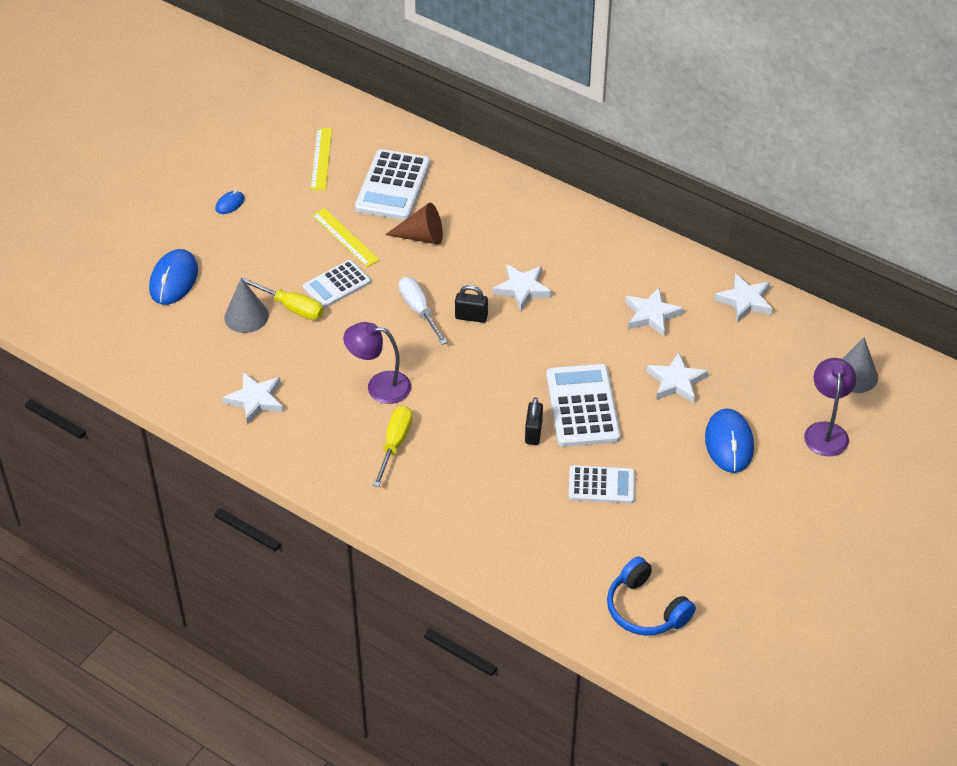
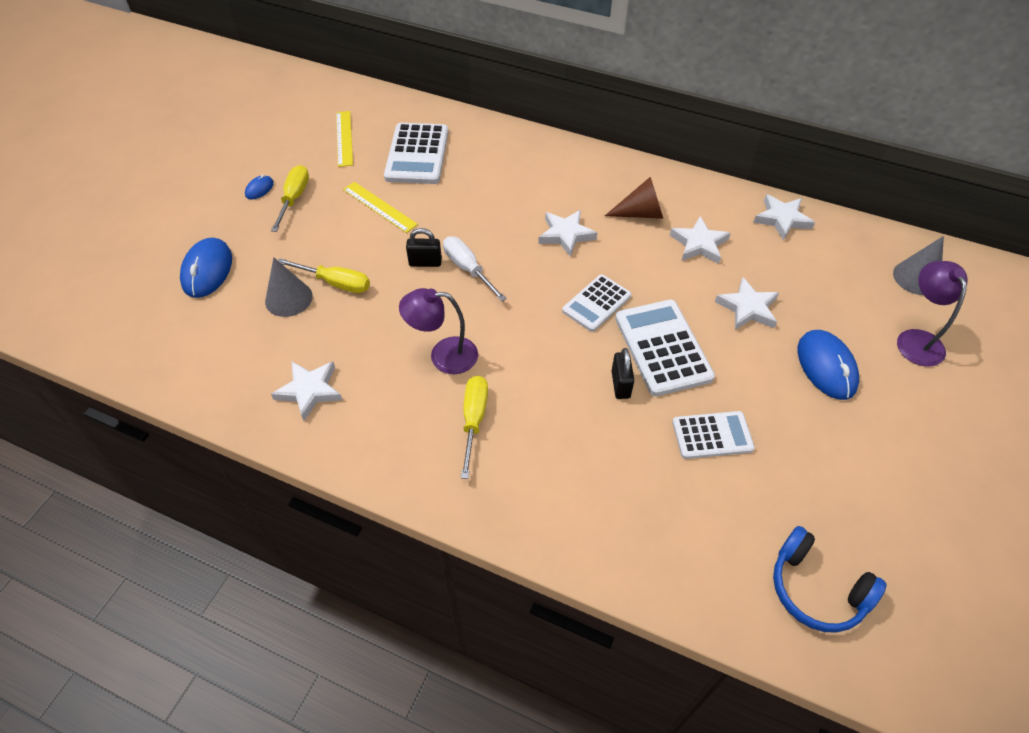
camera: 10 degrees left, 5 degrees up
(263, 218) = (294, 198): none -> yellow screwdriver
(336, 285) = (379, 254): white calculator -> white calculator (596, 303)
(421, 237) = (455, 197): brown cone -> brown cone (641, 213)
(471, 317) = (522, 269): black padlock -> black padlock (425, 262)

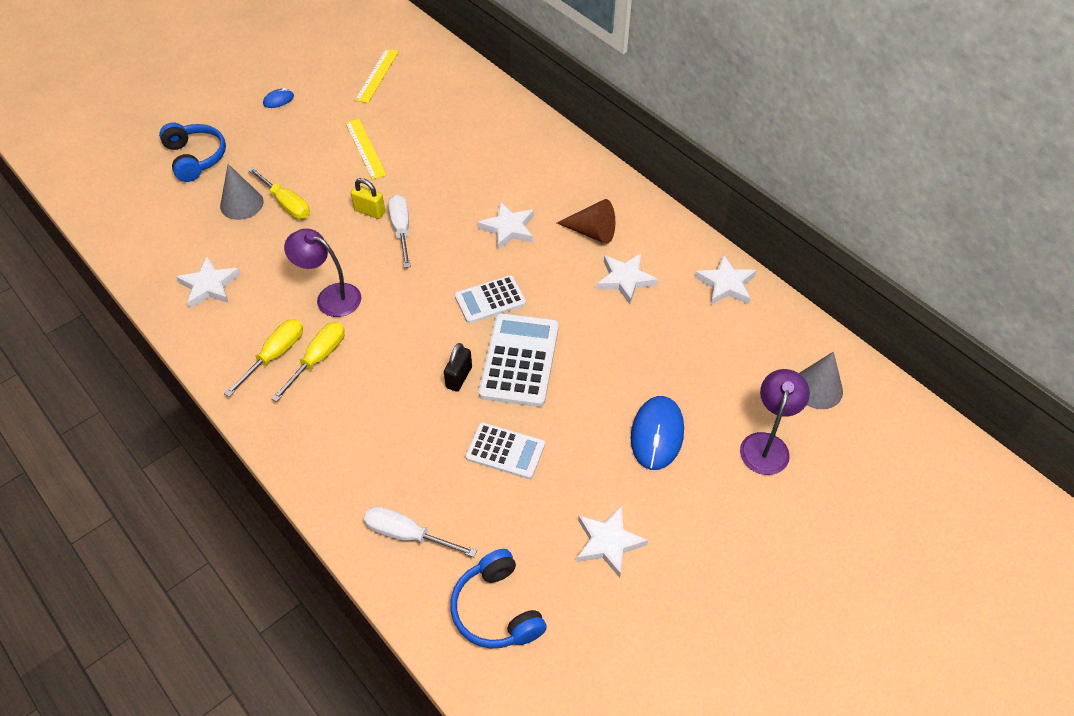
camera: 25 degrees right, 0 degrees up
(207, 270) = (195, 158): blue mouse -> blue headphones
(294, 198) = (300, 118): yellow screwdriver -> yellow screwdriver (275, 355)
(417, 154) = (429, 110): white calculator -> none
(425, 262) = (370, 211): black padlock -> yellow padlock
(684, 555) = (408, 535): none -> white screwdriver
(747, 308) = (625, 355): white star -> white star (608, 542)

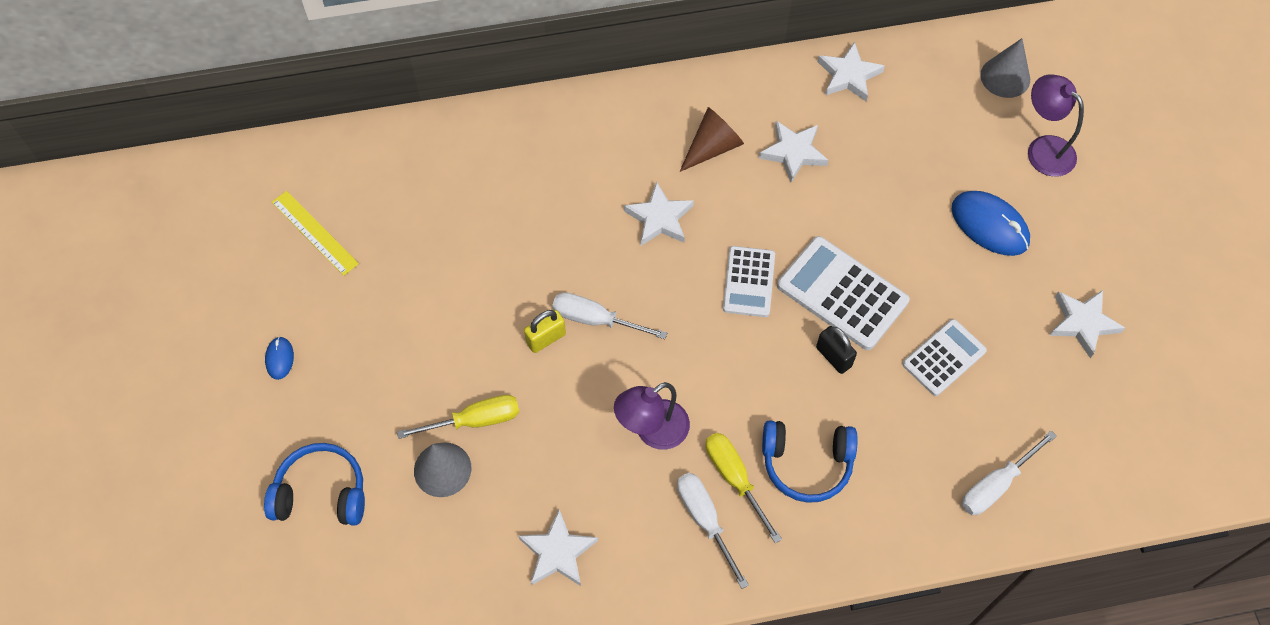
camera: 60 degrees left, 10 degrees up
(275, 355) = (705, 520): yellow screwdriver -> white screwdriver
(365, 148) = (438, 300): yellow ruler -> none
(497, 609) = (1108, 444): blue headphones -> blue headphones (806, 463)

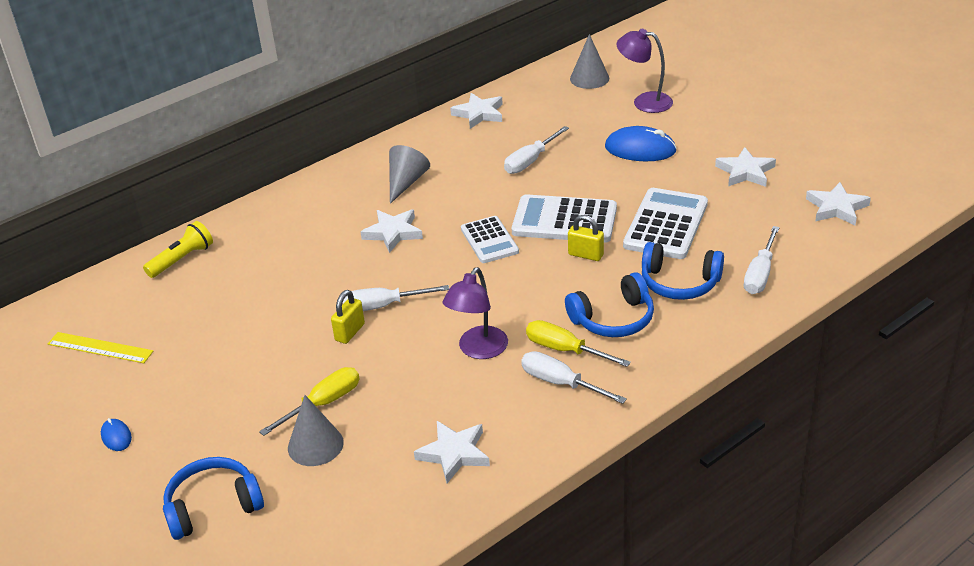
camera: 25 degrees left, 25 degrees down
(441, 147) = (182, 259): none -> yellow flashlight
(712, 147) = (406, 182): brown cone -> grey cone
(793, 152) = (469, 164): white star -> white star (836, 208)
(833, 357) = (586, 255): black padlock -> yellow padlock
(860, 182) = (530, 161): none -> white screwdriver
(904, 450) = (679, 282): none -> blue headphones
(944, 358) = (666, 225): white calculator -> white calculator, size x1.56

